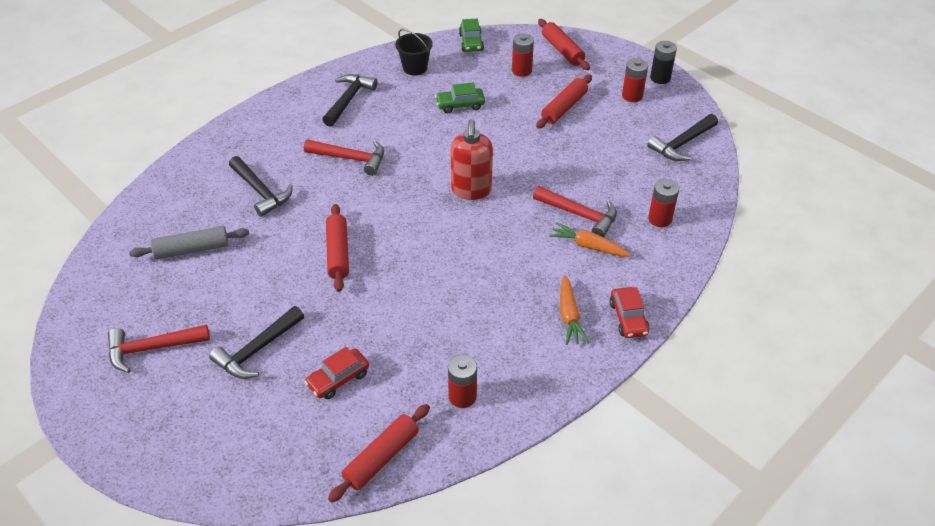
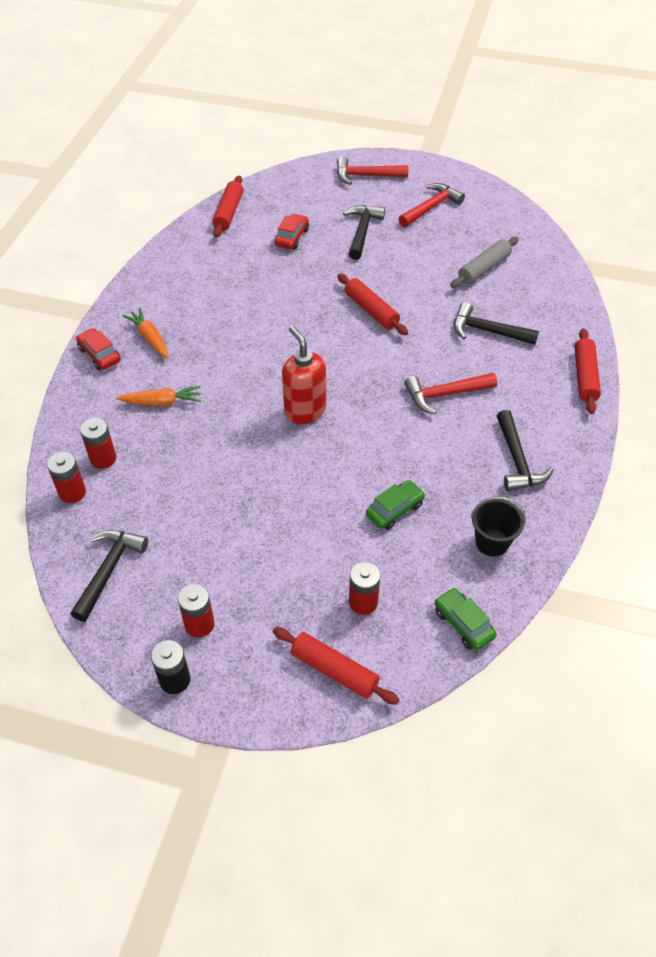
camera: 150 degrees right, 5 degrees up
(462, 396) = (199, 259): red battery -> red battery (72, 493)
(564, 107) = (274, 563): red rolling pin -> red rolling pin (585, 376)
(579, 215) = (185, 430): red hammer -> red hammer (366, 176)

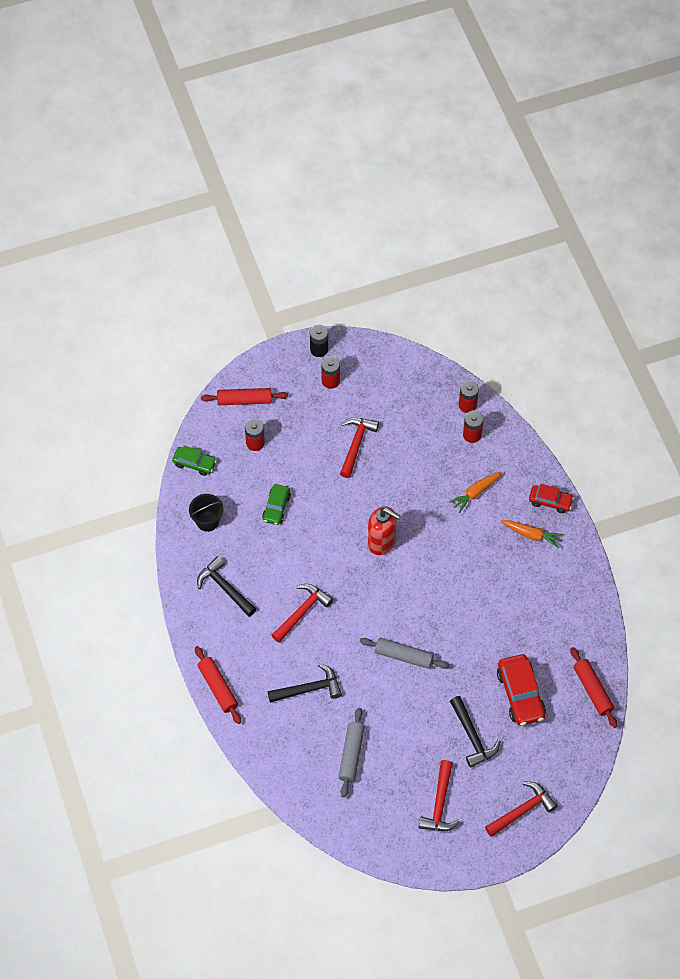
camera: 145 degrees right, 10 degrees up
(109, 570) = (403, 378): black hammer -> none
(240, 525) = (356, 444): none -> red hammer
(292, 237) = (520, 694): red car -> red car, size x1.61
(371, 310) = (403, 656): red rolling pin -> grey rolling pin

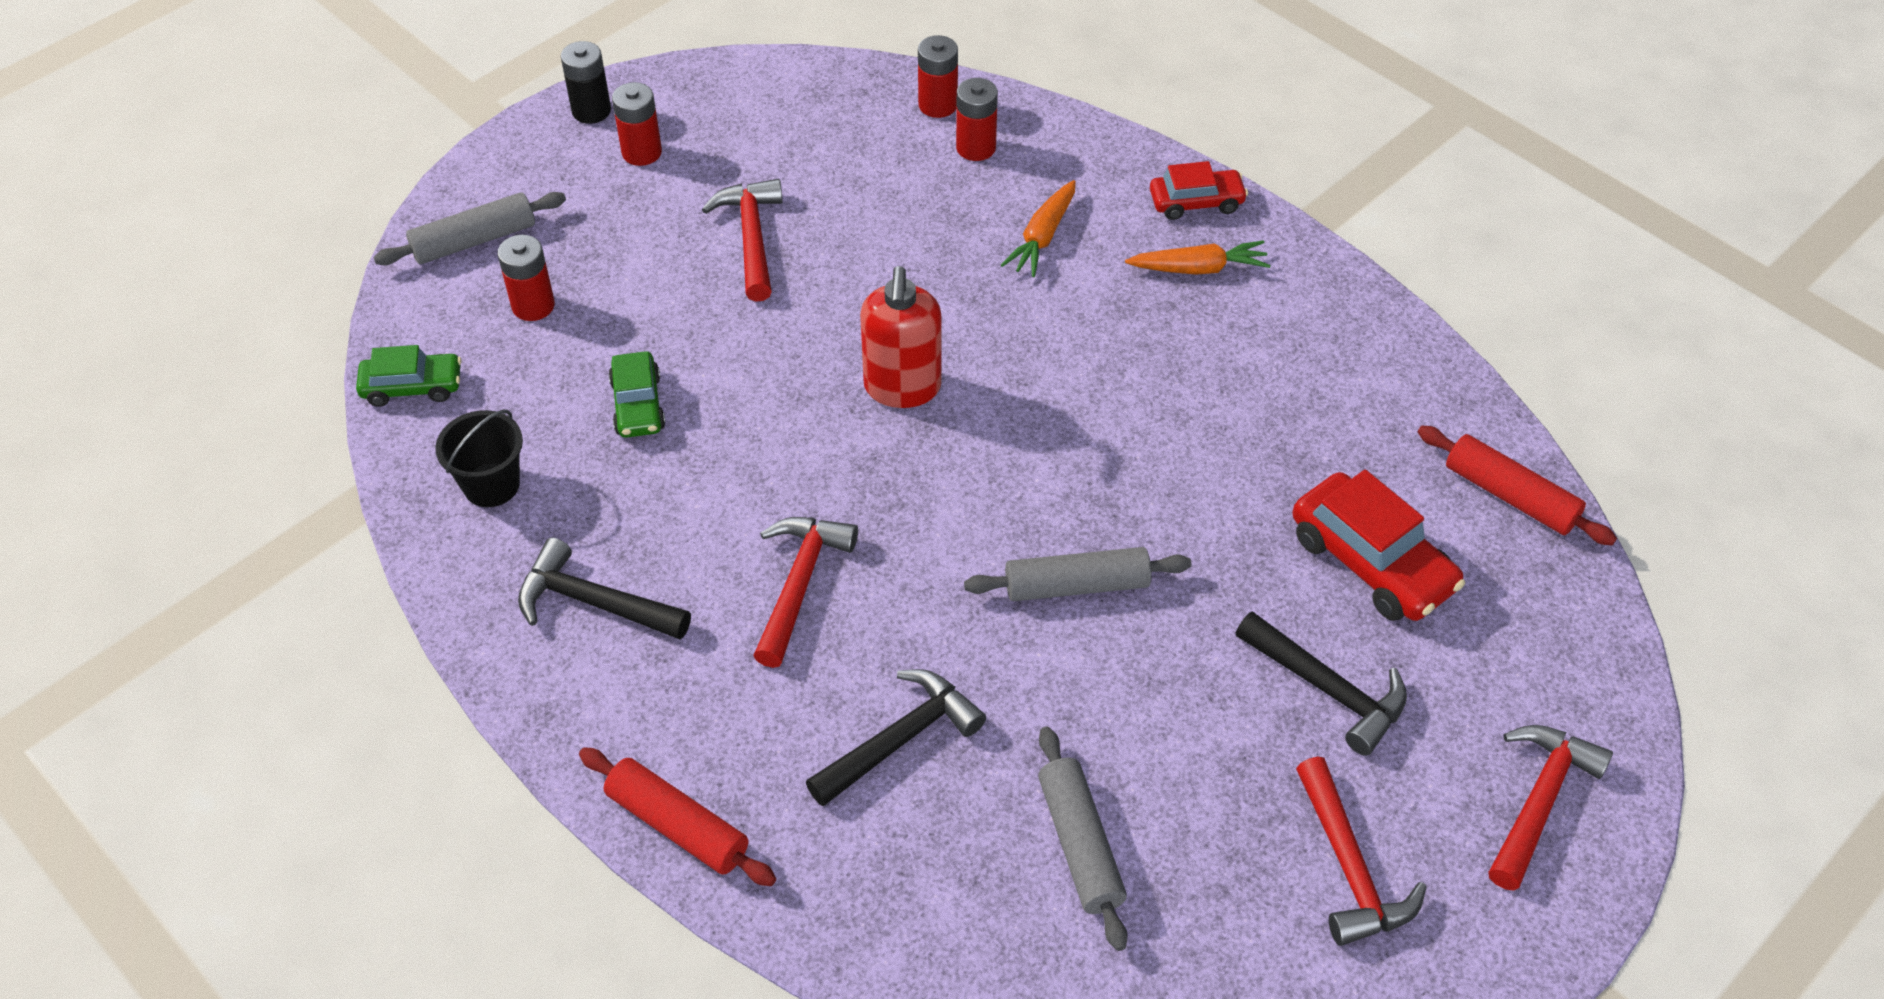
camera: 25 degrees left, 10 degrees down
(244, 400) = (474, 240): red rolling pin -> grey rolling pin
(382, 542) = (902, 388): red soap dispenser -> red soap dispenser turned 90 degrees clockwise

